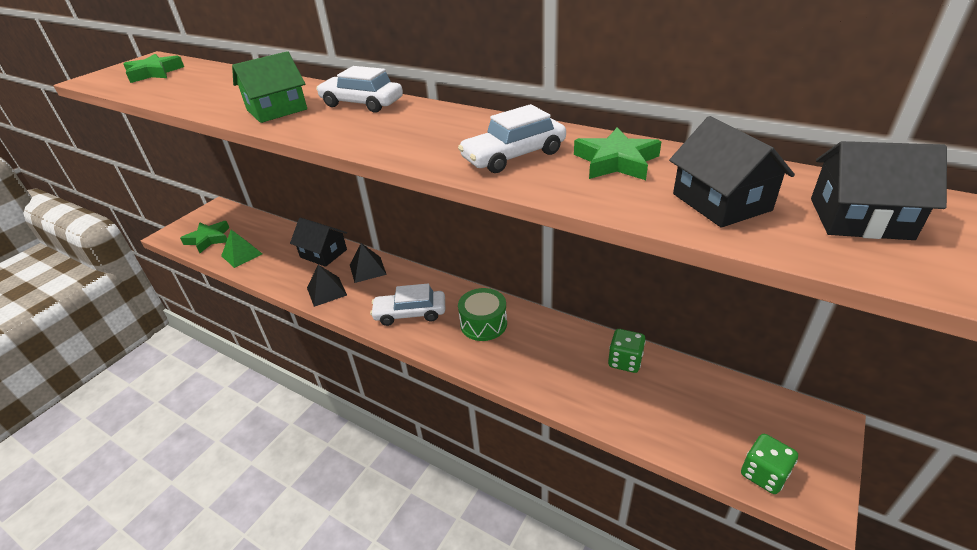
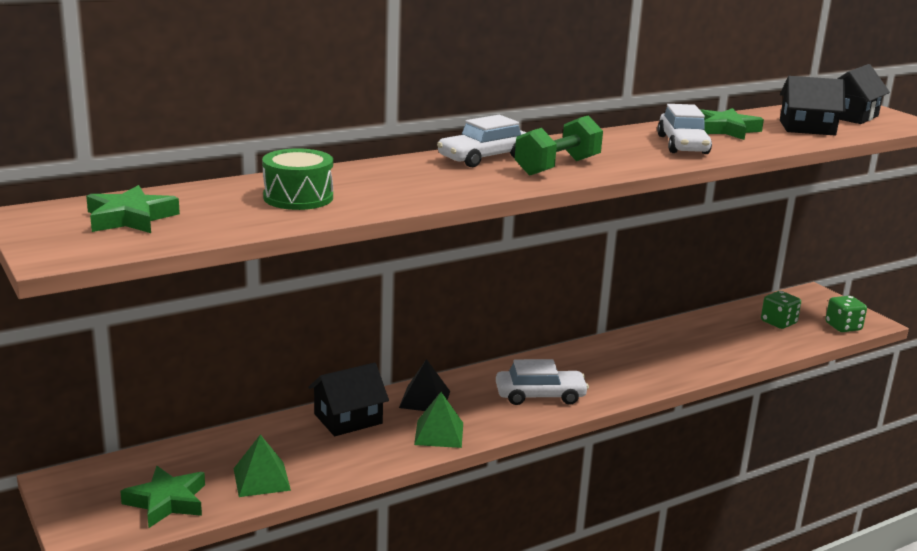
camera: 65 degrees left, 15 degrees down
(277, 110) = (439, 184): green house -> none
(326, 291) = (439, 433): black pyramid -> green pyramid
(366, 129) = (557, 167): none -> green dumbbell
(410, 313) = (540, 395): white car -> white car turned 120 degrees counterclockwise
(483, 324) = (597, 365): green drum -> green drum (298, 197)
(625, 361) = (703, 327): green dice -> green dice (778, 322)

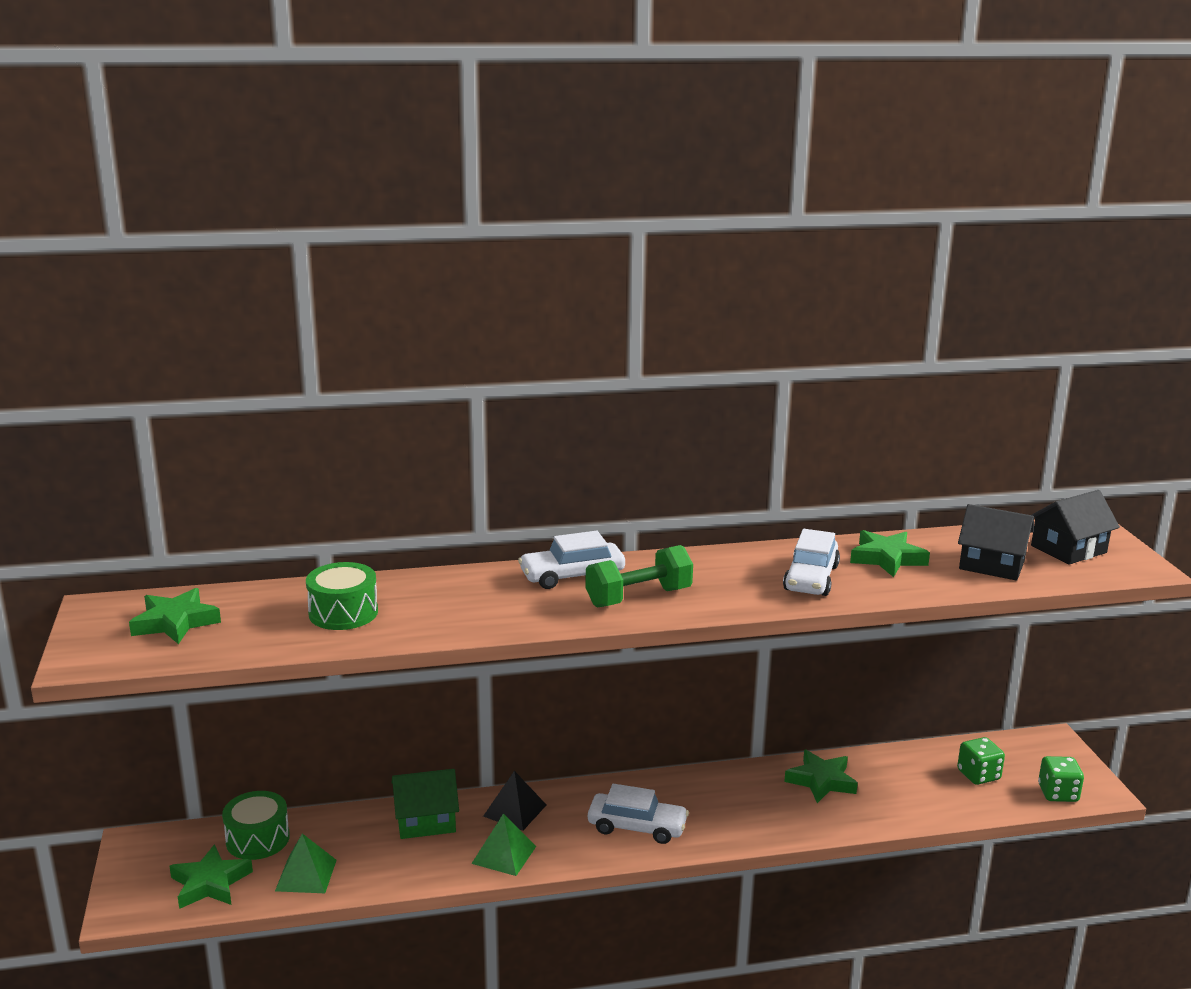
camera: 20 degrees right, 0 degrees up
(191, 458) = (258, 839): none -> green drum
(348, 419) = (426, 820): black house -> green house
(664, 342) = (821, 781): none -> green star

